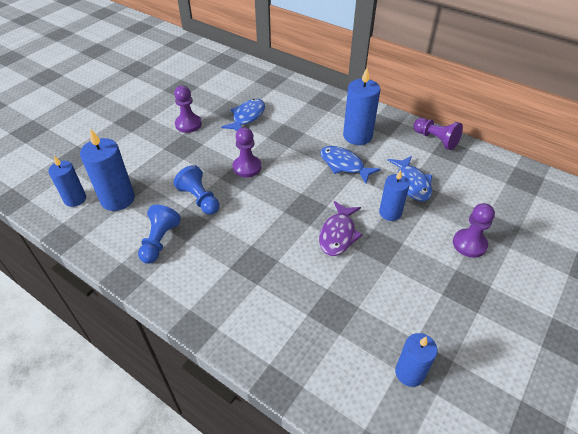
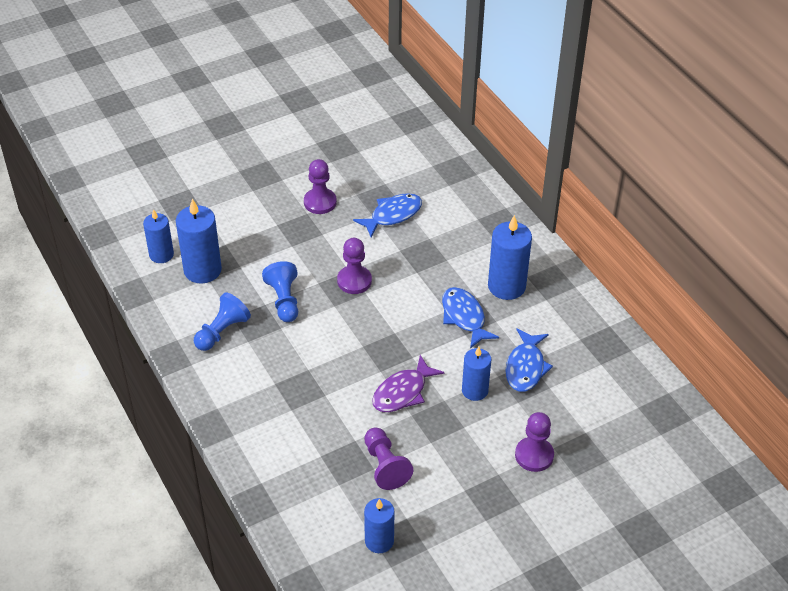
camera: 25 degrees right, 0 degrees up
(435, 140) = (599, 324): purple pawn -> purple pawn (385, 466)

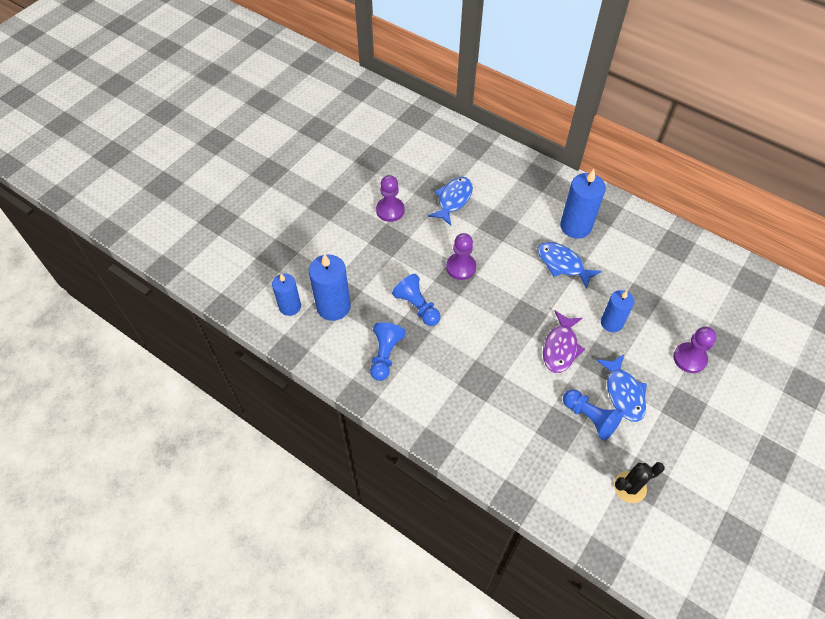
camera: 25 degrees left, 10 degrees up
(379, 541) = (630, 487): blue candle -> black cactus
(385, 466) = (590, 418): purple pawn -> blue pawn
(525, 367) = (634, 287): blue fish -> blue fish (623, 393)

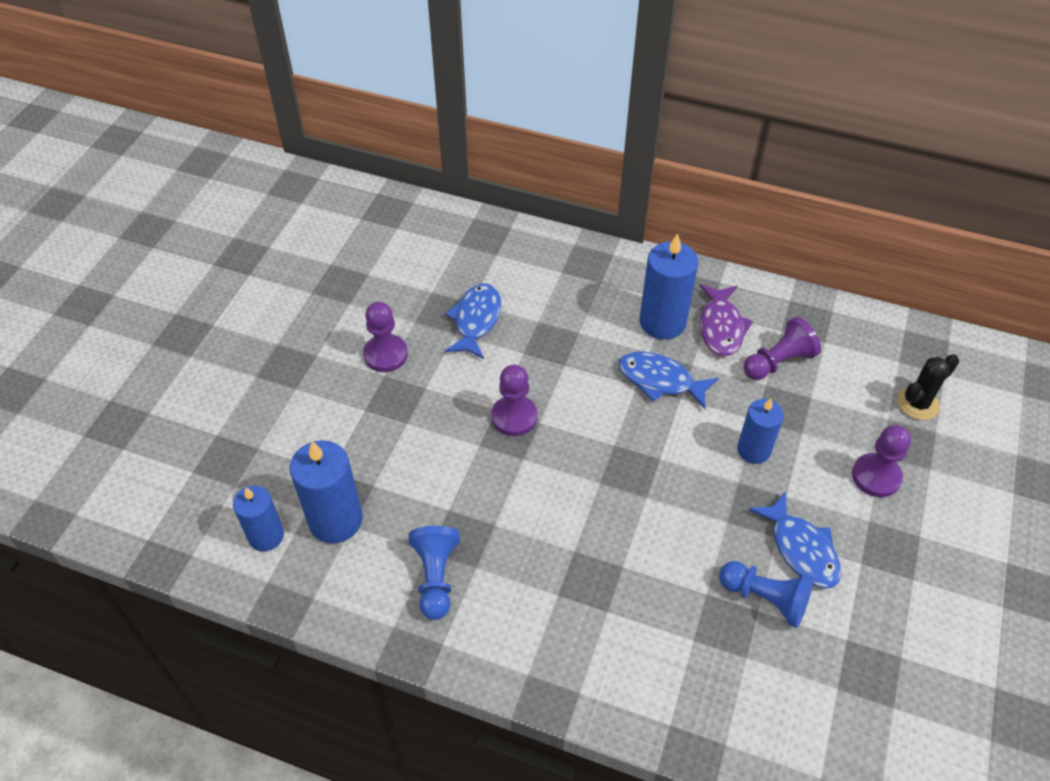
camera: 15 degrees left, 5 degrees down
(417, 306) = (465, 491): blue pawn -> none
(560, 347) = (692, 503): purple fish -> purple fish (721, 327)
(630, 487) = (853, 688): black cactus -> black cactus (918, 404)
(646, 269) = (778, 362): none -> purple pawn

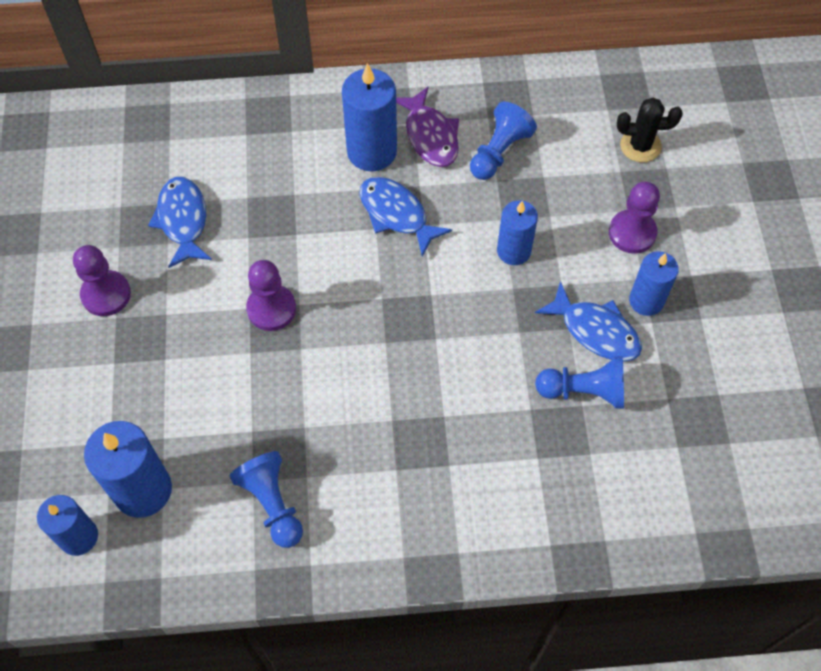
camera: 25 degrees left, 10 degrees up
(660, 380) = (396, 214): blue fish -> blue fish turned 45 degrees clockwise
(778, 362) = (499, 152): purple pawn -> blue pawn
(863, 542) = (646, 301): none -> blue candle
(918, 404) = (640, 146): black cactus -> black cactus turned 60 degrees clockwise

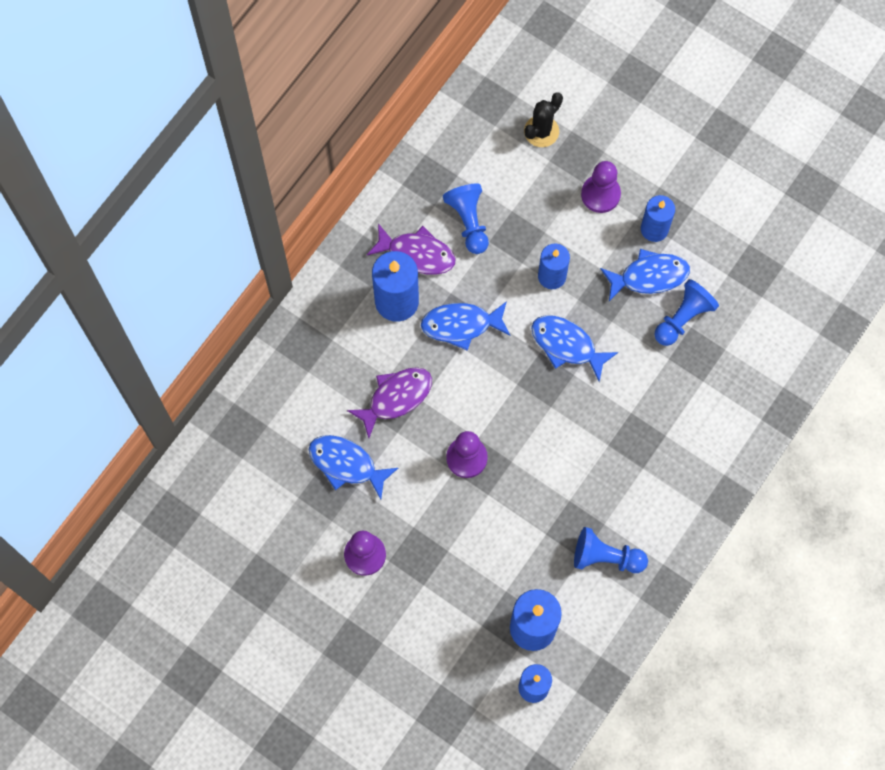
camera: 50 degrees left, 10 degrees up
(280, 213) = (396, 398): none -> purple fish
(459, 311) = (567, 345): none -> blue fish

